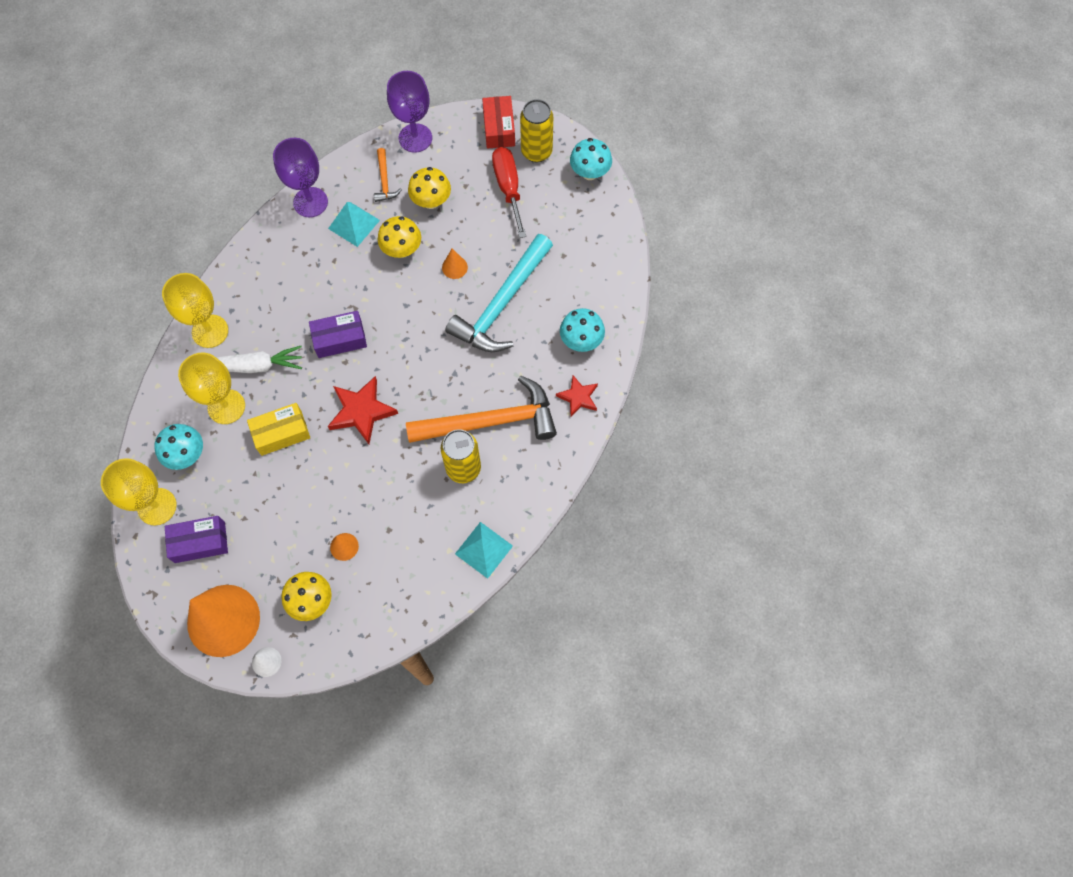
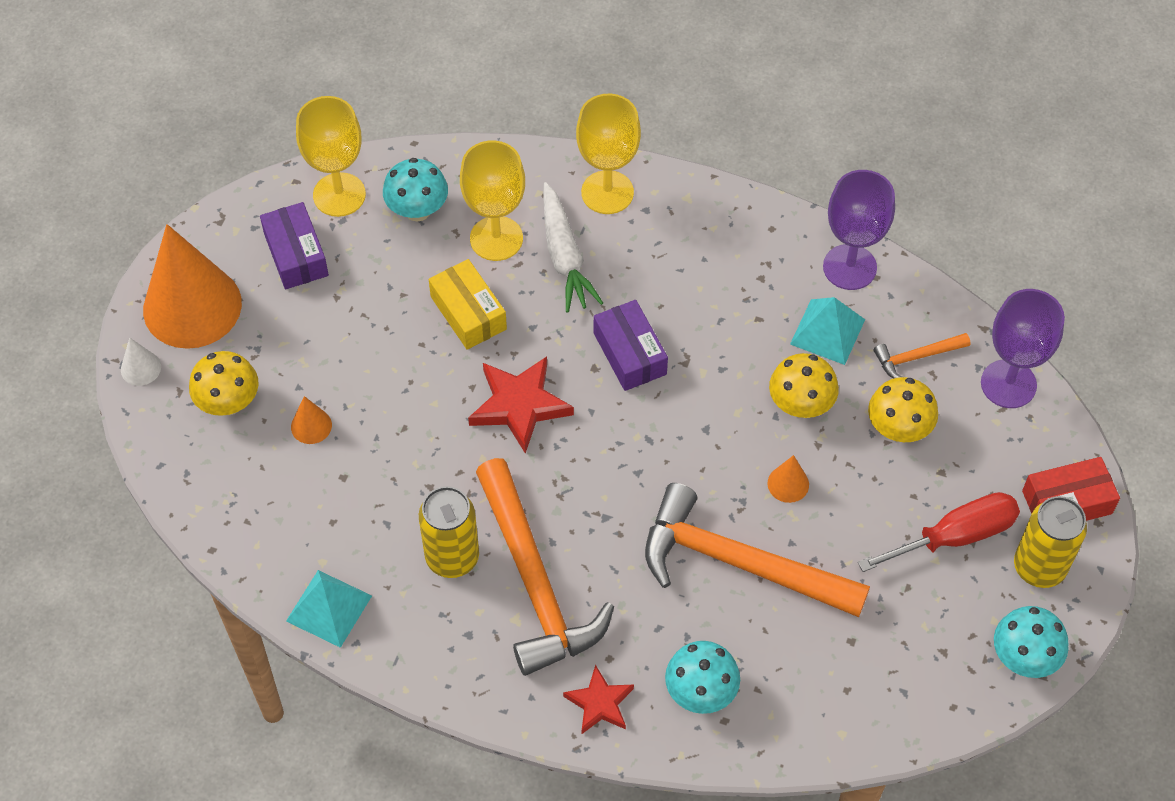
camera: 80 degrees right, 10 degrees down
(501, 304) = (739, 562): turquoise hammer -> orange hammer

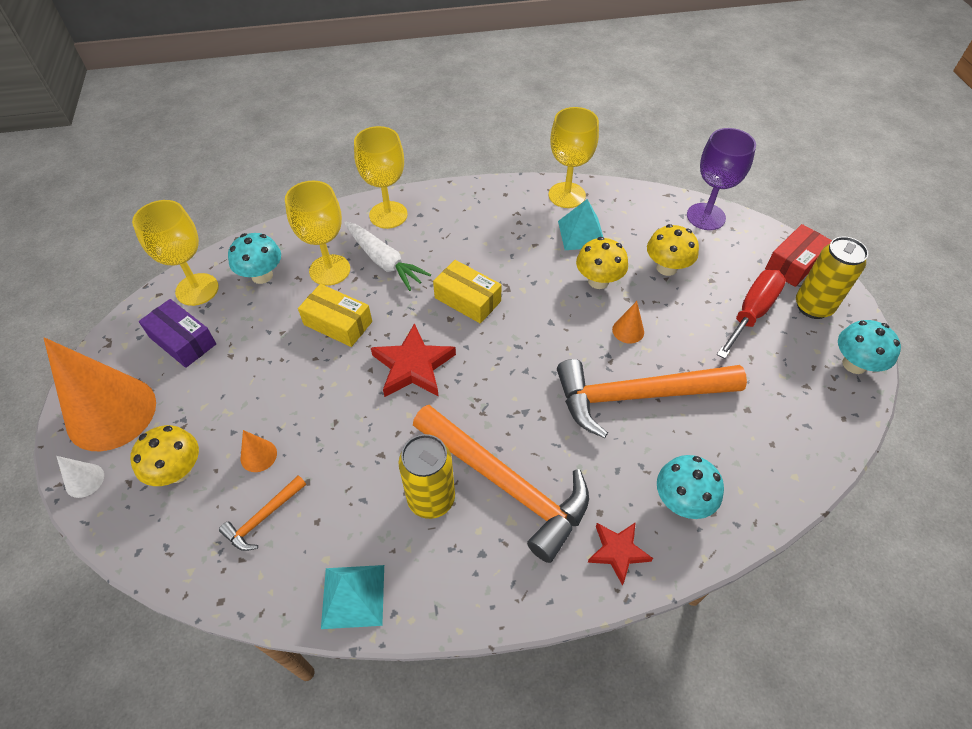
camera: 30 degrees left, 5 degrees down
(629, 353) = (467, 299): purple box -> yellow box
(849, 267) = (567, 195): purple goblet -> yellow goblet
(916, 357) = (643, 225): orange hammer -> orange hammer (263, 518)

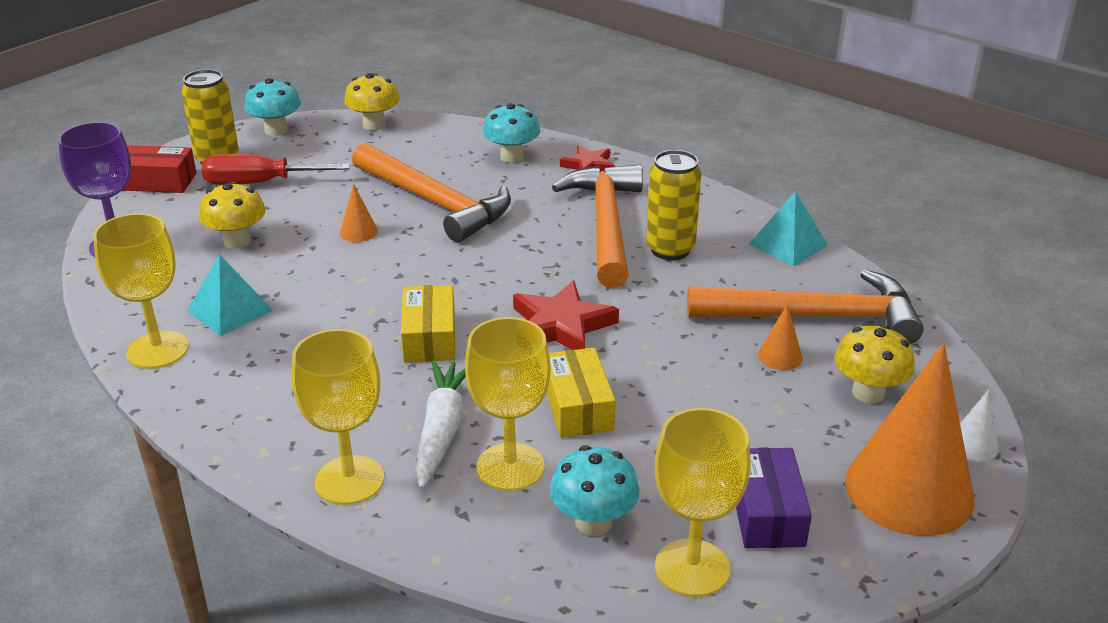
camera: 130 degrees left, 20 degrees down
(263, 518) = (815, 317): orange hammer -> orange hammer, size x2.26
(598, 281) = (303, 271): yellow mushroom -> yellow mushroom (374, 125)

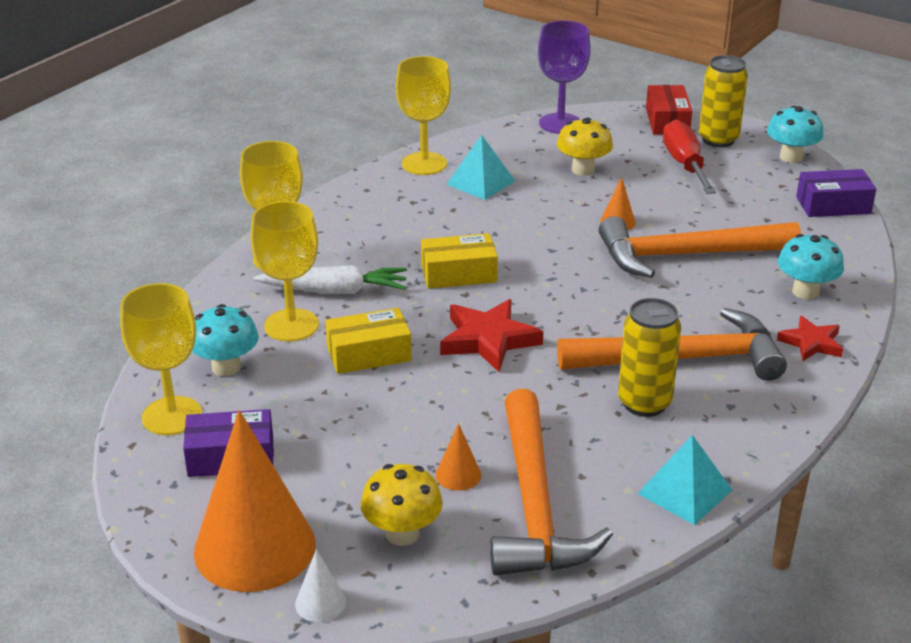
camera: 85 degrees right, 0 degrees up
(374, 125) = (833, 205): yellow mushroom -> purple box
(435, 203) = (686, 255): orange hammer -> orange hammer turned 45 degrees clockwise

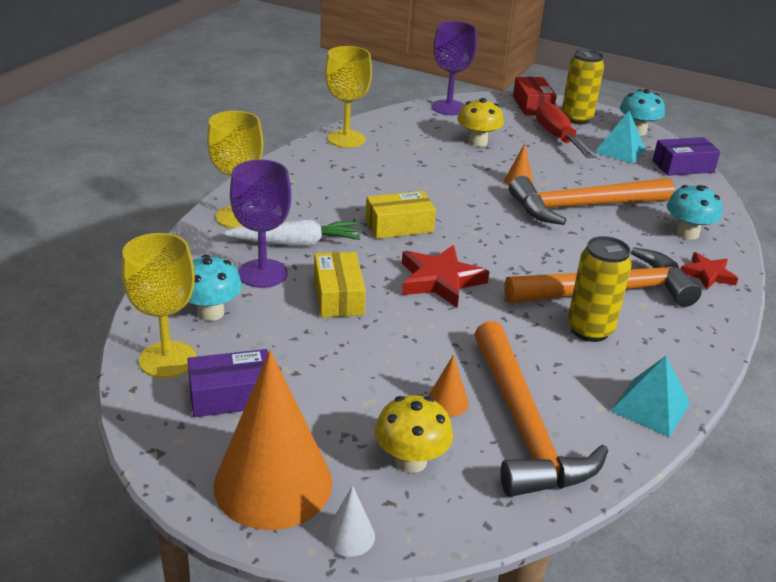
camera: 10 degrees left, 0 degrees up
(291, 325) = (263, 273): yellow goblet -> purple goblet
(369, 354) = (338, 296): yellow box -> yellow box turned 75 degrees counterclockwise
(480, 182) = (397, 153): turquoise pyramid -> turquoise pyramid (620, 150)

